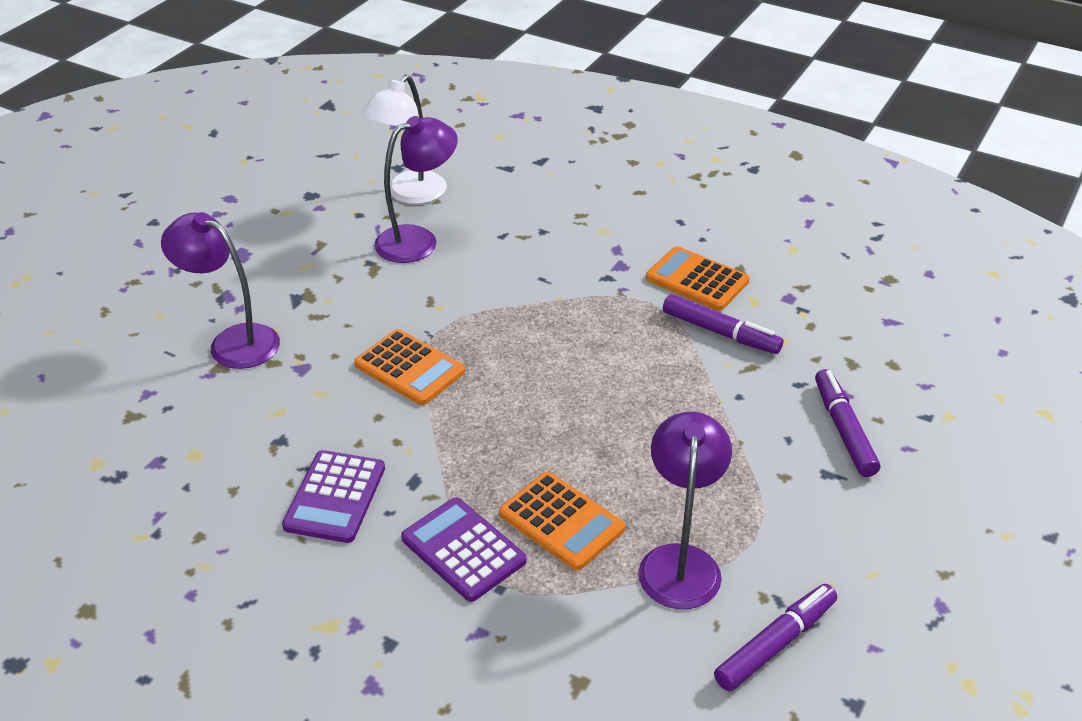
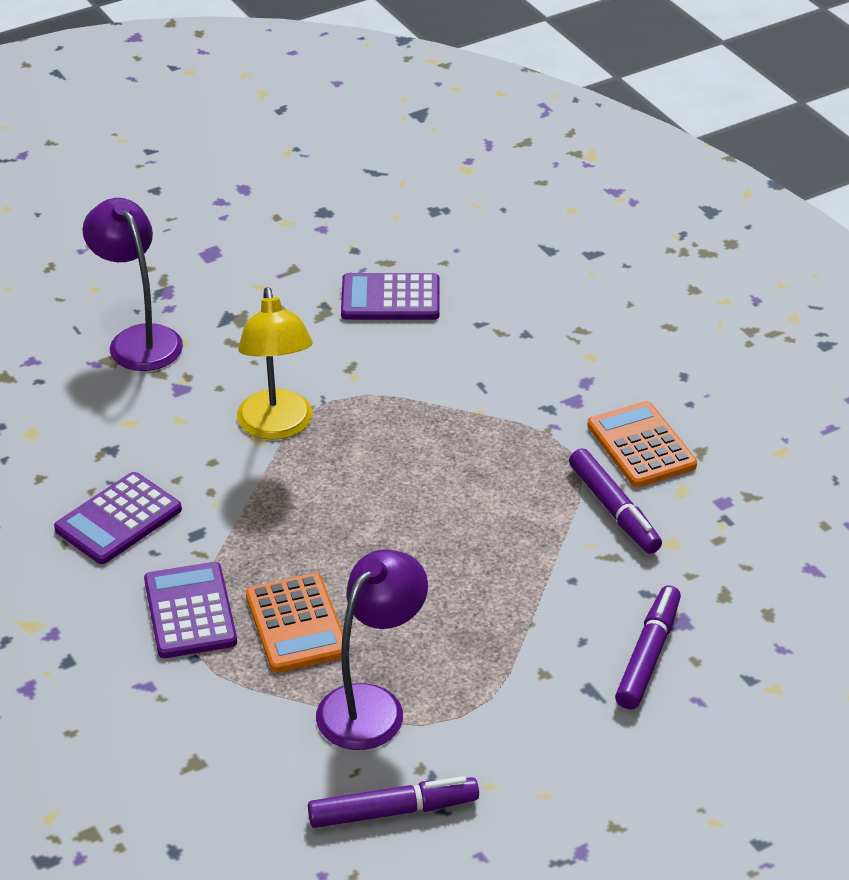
camera: 30 degrees right, 0 degrees up
(409, 194) = (422, 245): white lamp -> none
(409, 368) = (277, 427): orange calculator -> yellow lamp
(418, 240) = (390, 298): purple lamp -> purple calculator

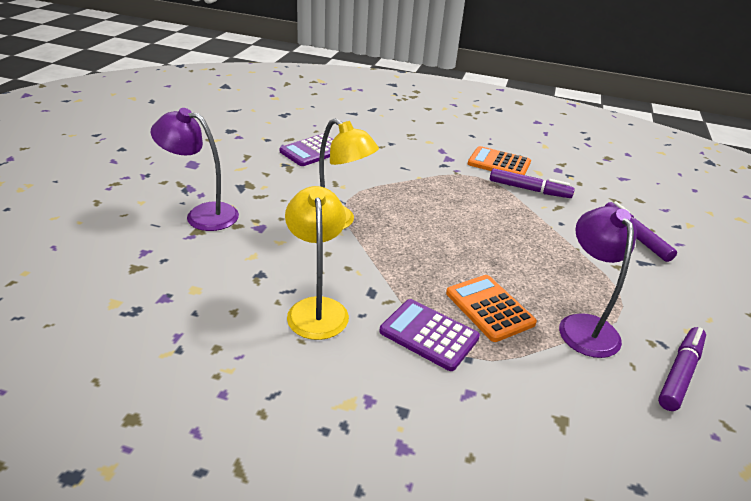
camera: 45 degrees left, 5 degrees down
(118, 519) = (316, 308): purple calculator -> yellow lamp
(296, 624) = (489, 308): orange calculator -> orange calculator turned 150 degrees counterclockwise

